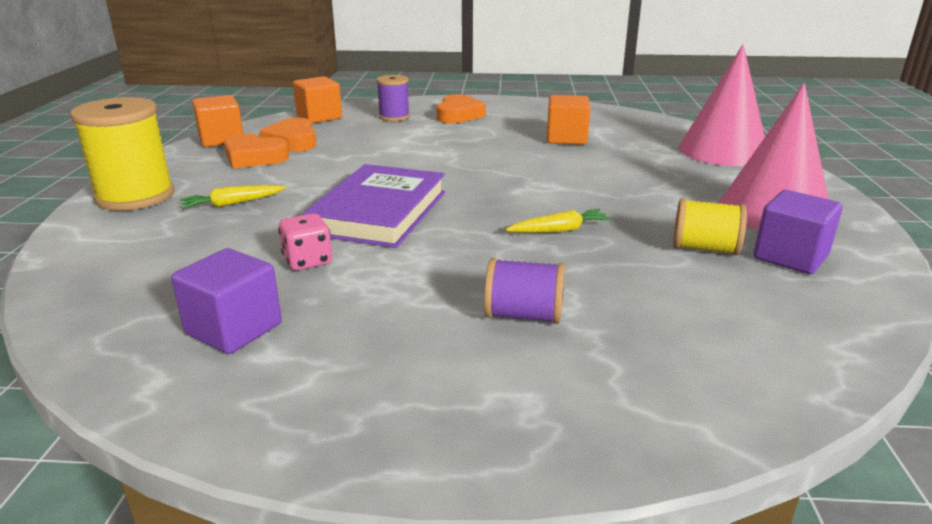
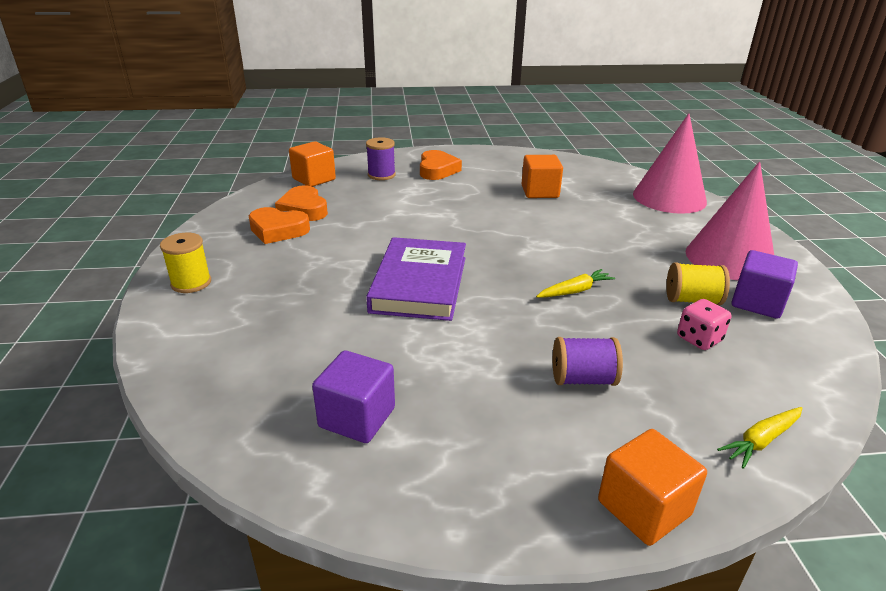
camera: 10 degrees left, 5 degrees up
(135, 196) = (191, 283): yellow spool -> yellow spool, size x0.58
(221, 140) = (236, 211): orange cube -> orange cube (643, 508)
(232, 204) = (286, 284): yellow carrot -> yellow carrot (761, 441)
(307, 261) = (384, 341): pink dice -> pink dice (699, 339)

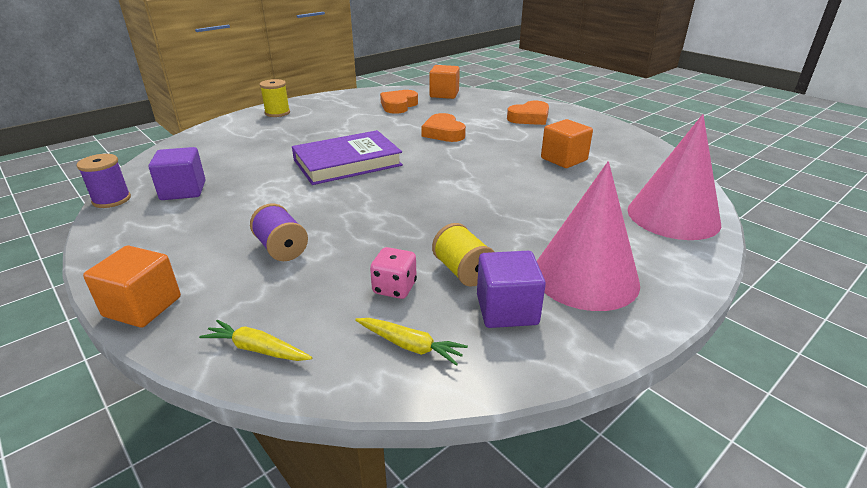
camera: 55 degrees right, 0 degrees up
(278, 230) = (362, 109): orange heart -> orange heart (443, 133)
(381, 175) = (486, 107): purple spool -> purple spool (112, 200)
(575, 291) = (408, 215): yellow carrot -> yellow carrot (410, 346)

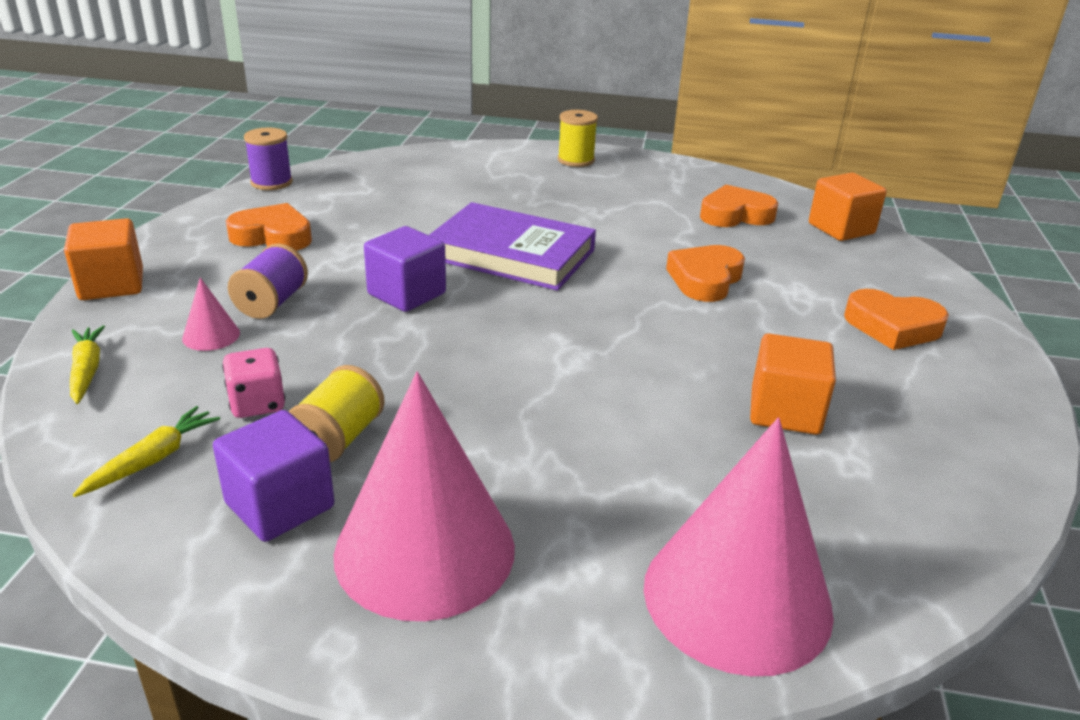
camera: 50 degrees right, 0 degrees up
(183, 190) = (327, 202): purple cube -> purple cube (406, 294)
(192, 222) = (273, 236): none -> orange heart
(287, 282) = (211, 335): none -> pink cone
(410, 346) = (153, 460): yellow carrot -> yellow carrot turned 135 degrees counterclockwise

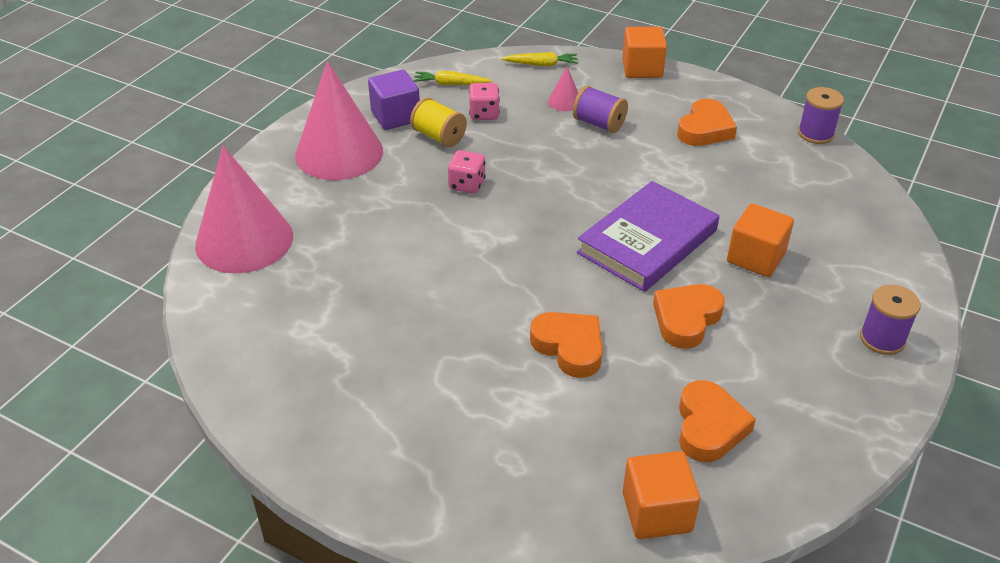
camera: 110 degrees right, 10 degrees up
(153, 460) = (451, 84): yellow carrot -> yellow carrot turned 135 degrees clockwise
(406, 294) = (594, 179): purple cube -> none
(461, 387) = (467, 185): none -> pink dice
(576, 160) = (882, 339): yellow spool -> purple spool
(785, 411) = (369, 319): orange cube -> orange cube (756, 257)
(892, 327) = (444, 443): orange heart -> orange heart (686, 319)

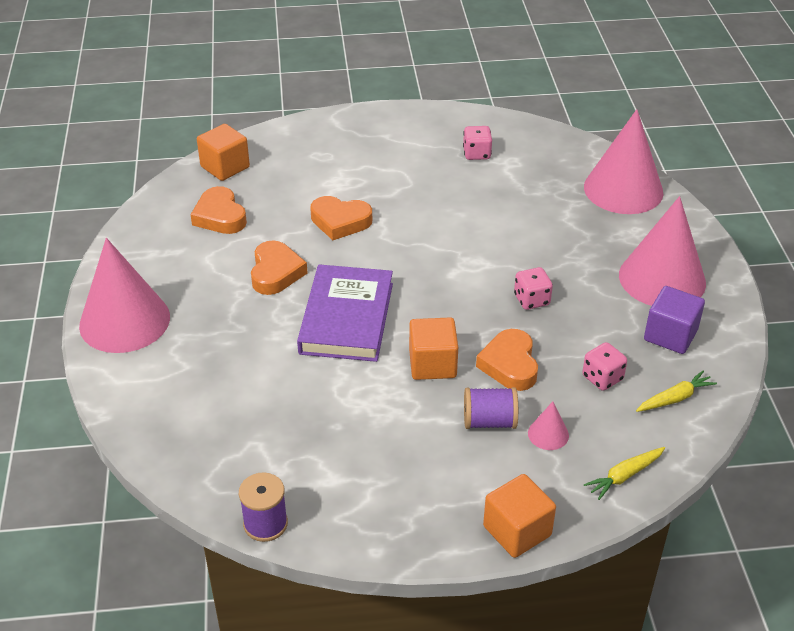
camera: 145 degrees right, 0 degrees up
(325, 360) = (476, 154): none -> pink dice
(439, 137) = (608, 333): yellow spool -> none
(705, 129) = (383, 469): orange heart -> orange heart (510, 364)
(756, 257) = (252, 344): orange cube -> orange cube (432, 364)
(882, 339) = (124, 321): purple spool -> pink cone

